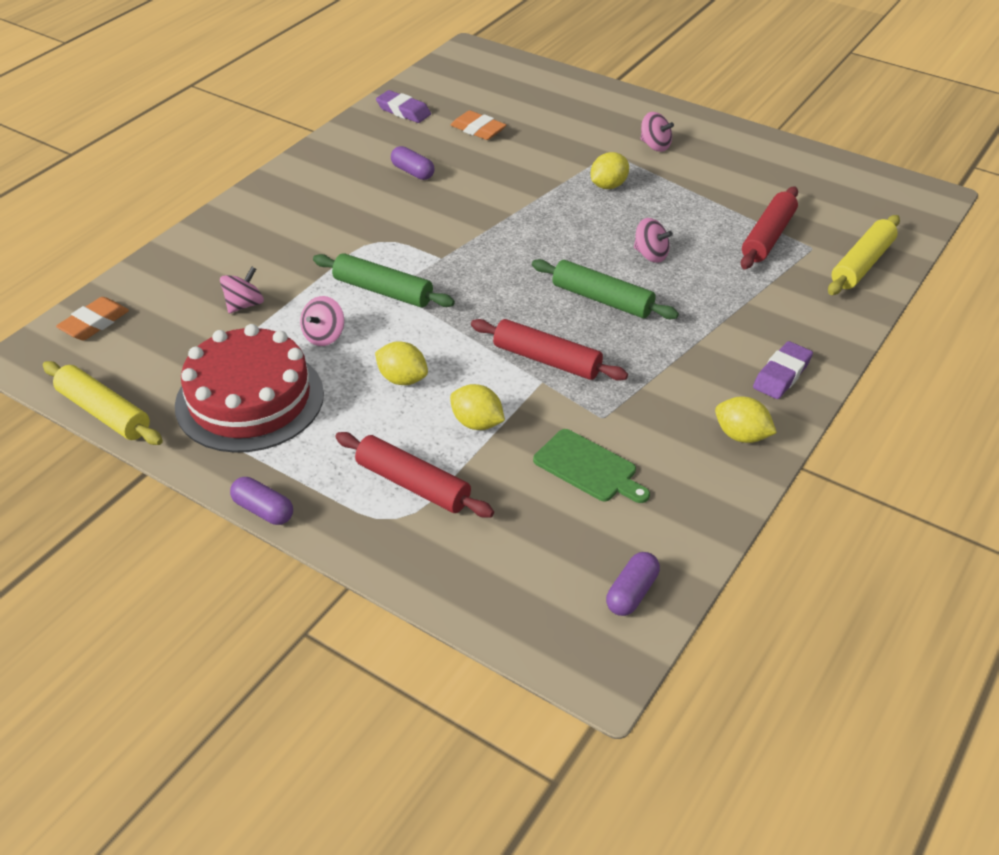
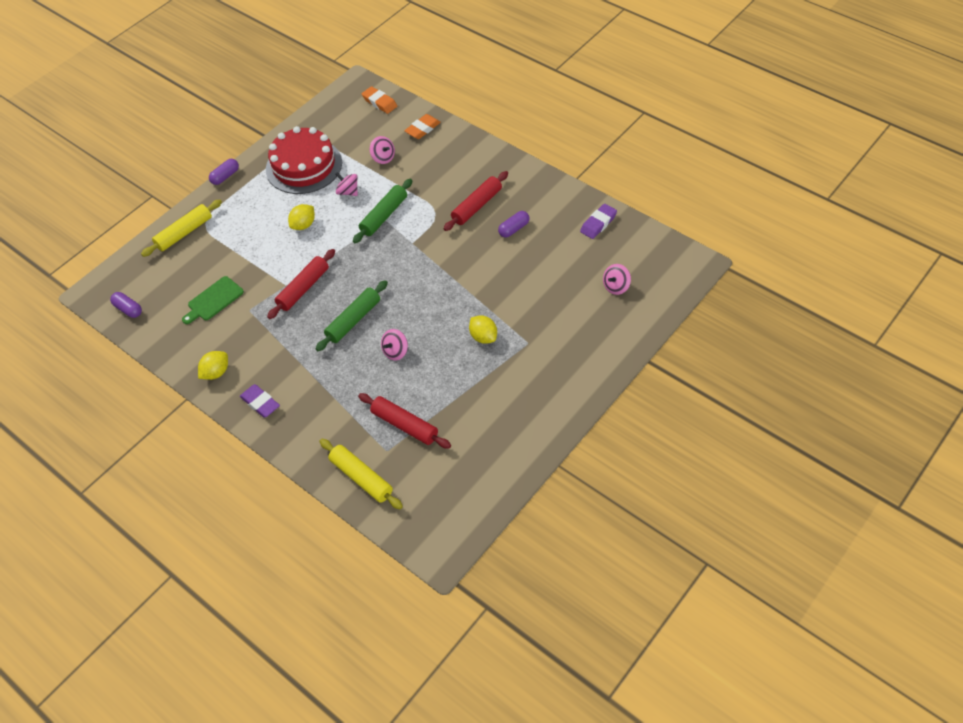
camera: 100 degrees right, 10 degrees up
(104, 413) = (308, 115): yellow rolling pin -> yellow rolling pin (184, 233)
(412, 484) = (224, 229): red rolling pin -> red rolling pin (476, 206)
(477, 423) = (260, 255): yellow lemon -> none
(478, 130) = (568, 265): orange eraser -> orange eraser (423, 129)
(655, 146) = (536, 373): pink spinning top -> pink spinning top (616, 287)

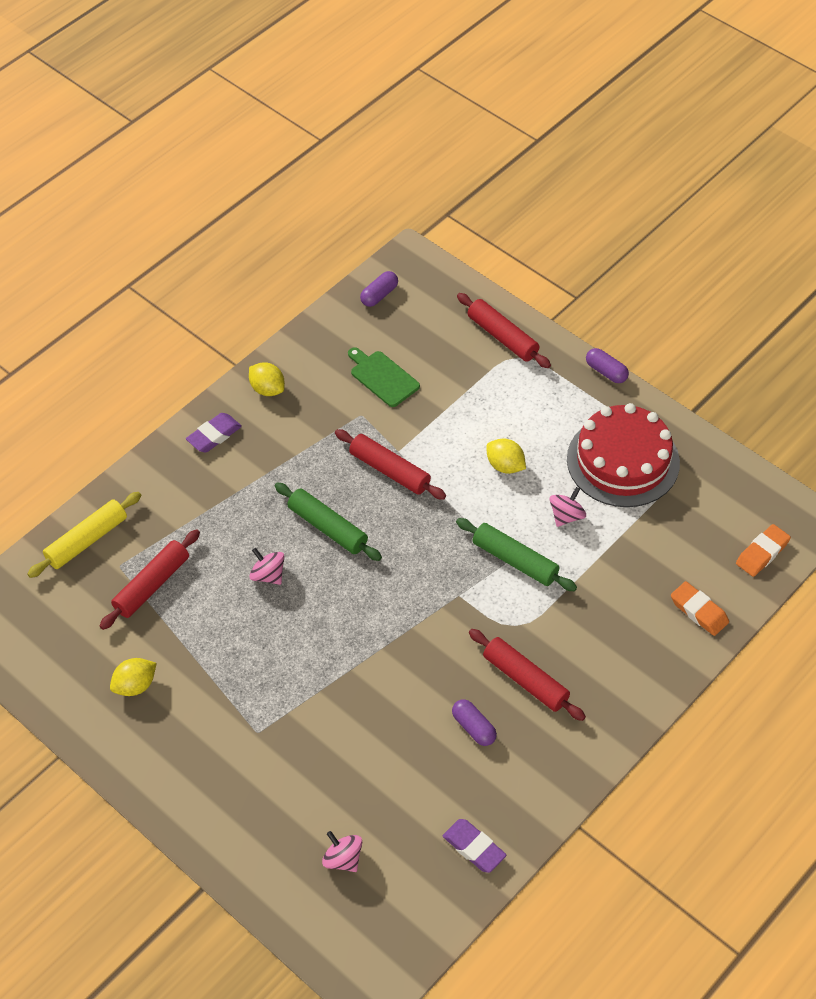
camera: 90 degrees right, 0 degrees up
(184, 233) = (503, 337): yellow rolling pin -> red rolling pin
(383, 158) = (636, 559): pink spinning top -> none
(483, 337) = (276, 678): yellow lemon -> yellow lemon (135, 685)

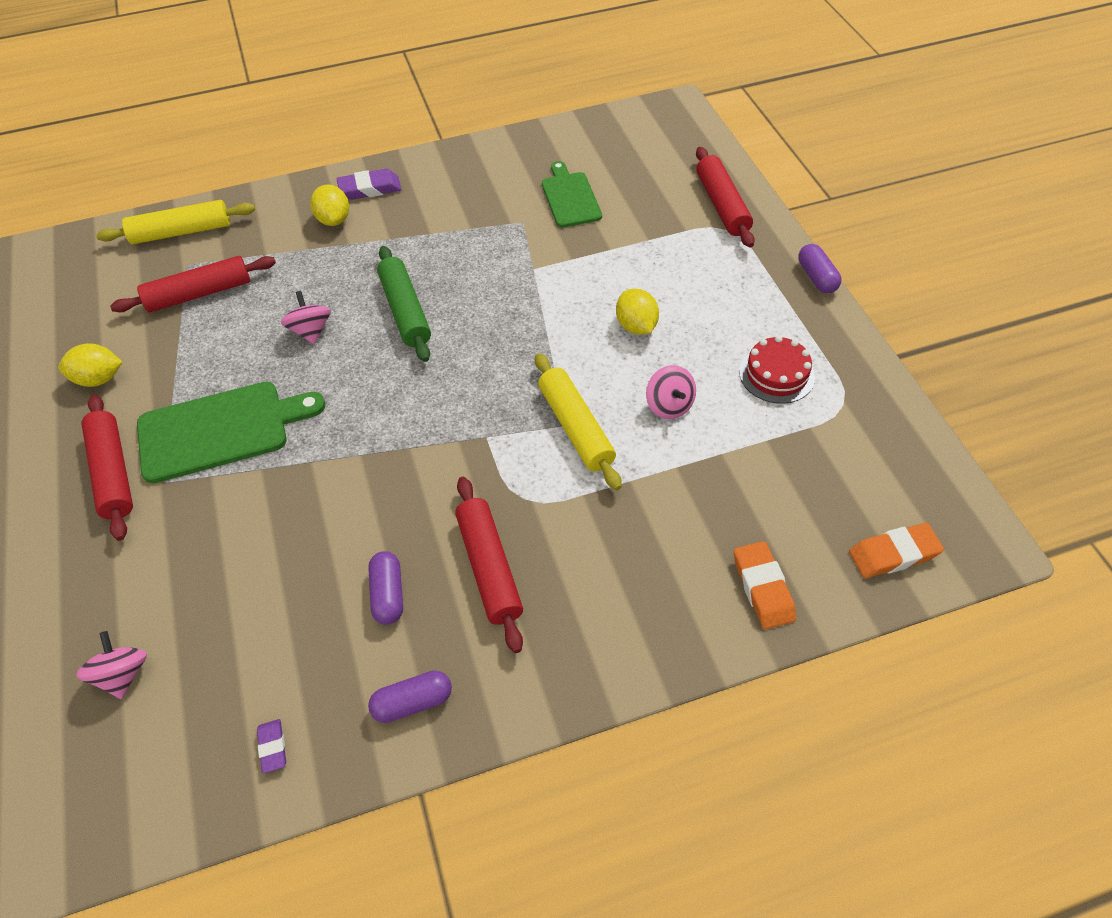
camera: 30 degrees right, 0 degrees up
(265, 678) = (220, 430): none -> green cutting board
(267, 389) = (452, 168): yellow lemon -> yellow lemon (334, 220)
(379, 295) = (622, 128): purple capsule -> purple capsule (412, 702)
(389, 470) = (510, 283): red rolling pin -> red rolling pin (113, 472)
(474, 848) = (273, 747): purple eraser -> purple eraser, size x0.58
(515, 560) = (576, 427): green rolling pin -> yellow rolling pin
(566, 516) = (669, 405): pink spinning top -> pink spinning top turned 90 degrees clockwise
(623, 461) = (776, 374): red cake -> red cake, size x0.51

